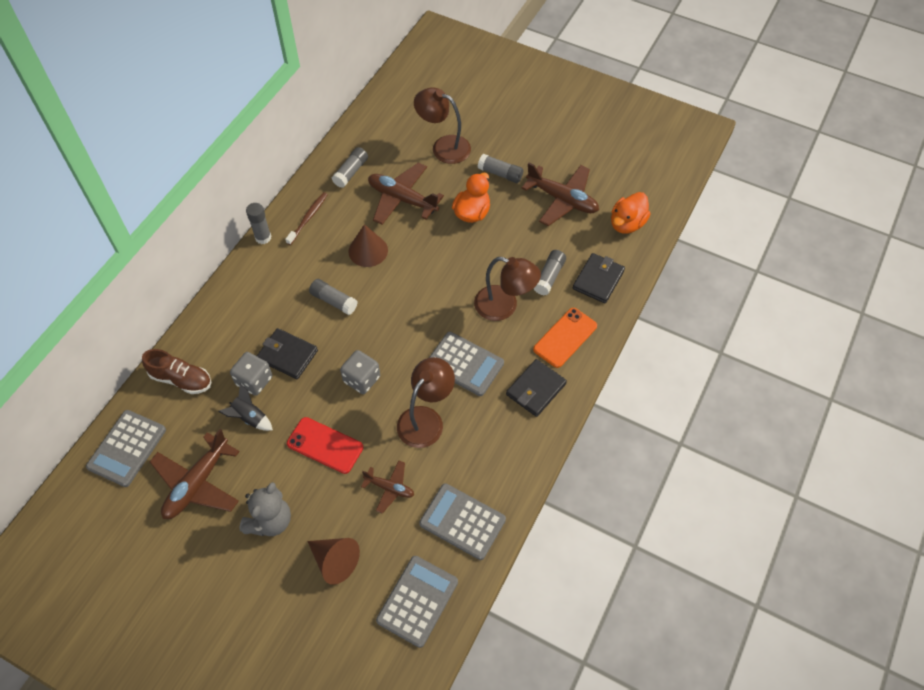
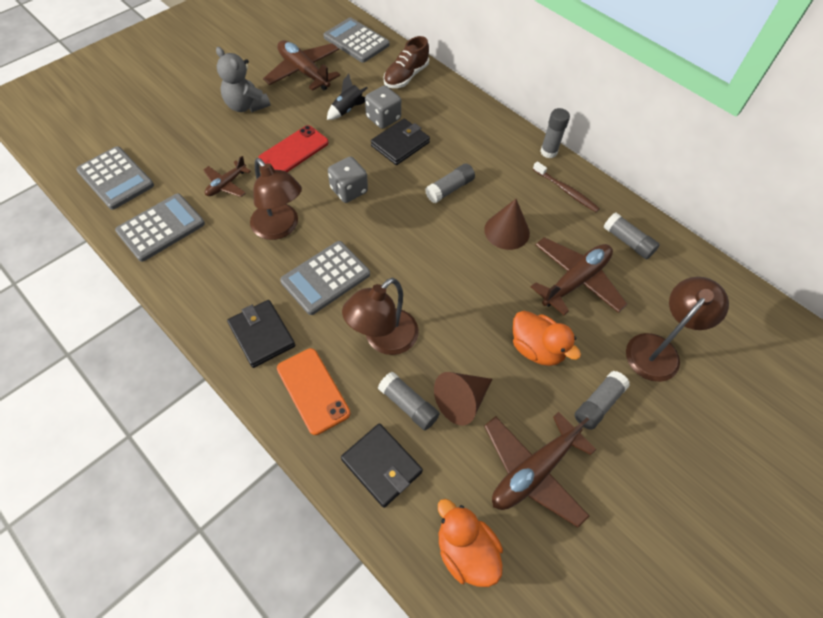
camera: 105 degrees right, 0 degrees up
(335, 561) = (186, 136): brown cone -> brown cone (461, 401)

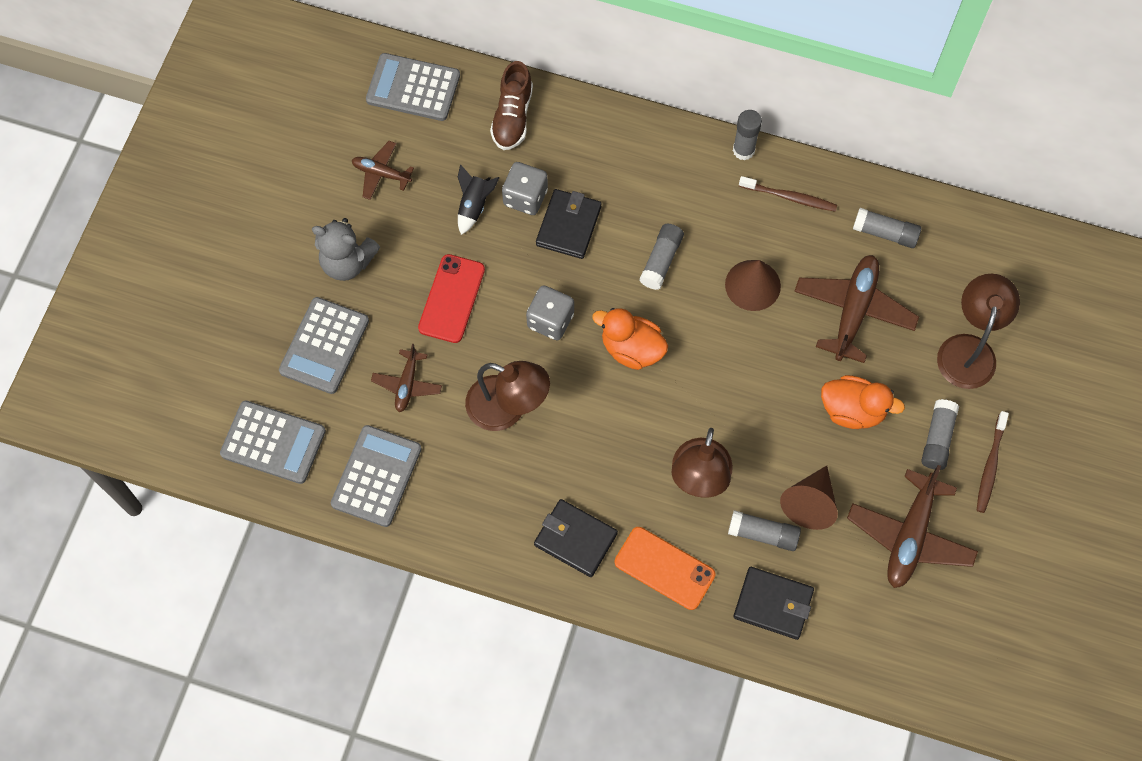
camera: 25 degrees left, 10 degrees up
(304, 72) = (381, 173): brown plane -> brown plane, size x0.56
(325, 278) = (597, 442): grey calculator -> grey calculator (324, 346)
(465, 550) = (887, 637): orange duck -> orange duck (631, 349)
(635, 449) = (990, 466): none -> brown toothbrush

